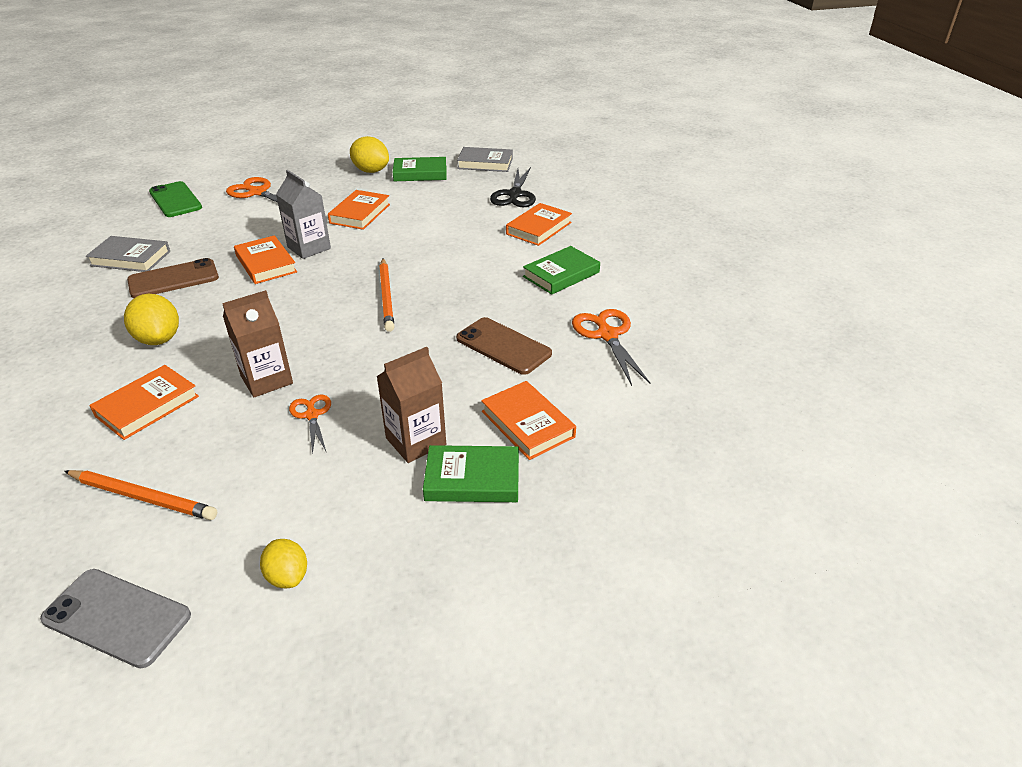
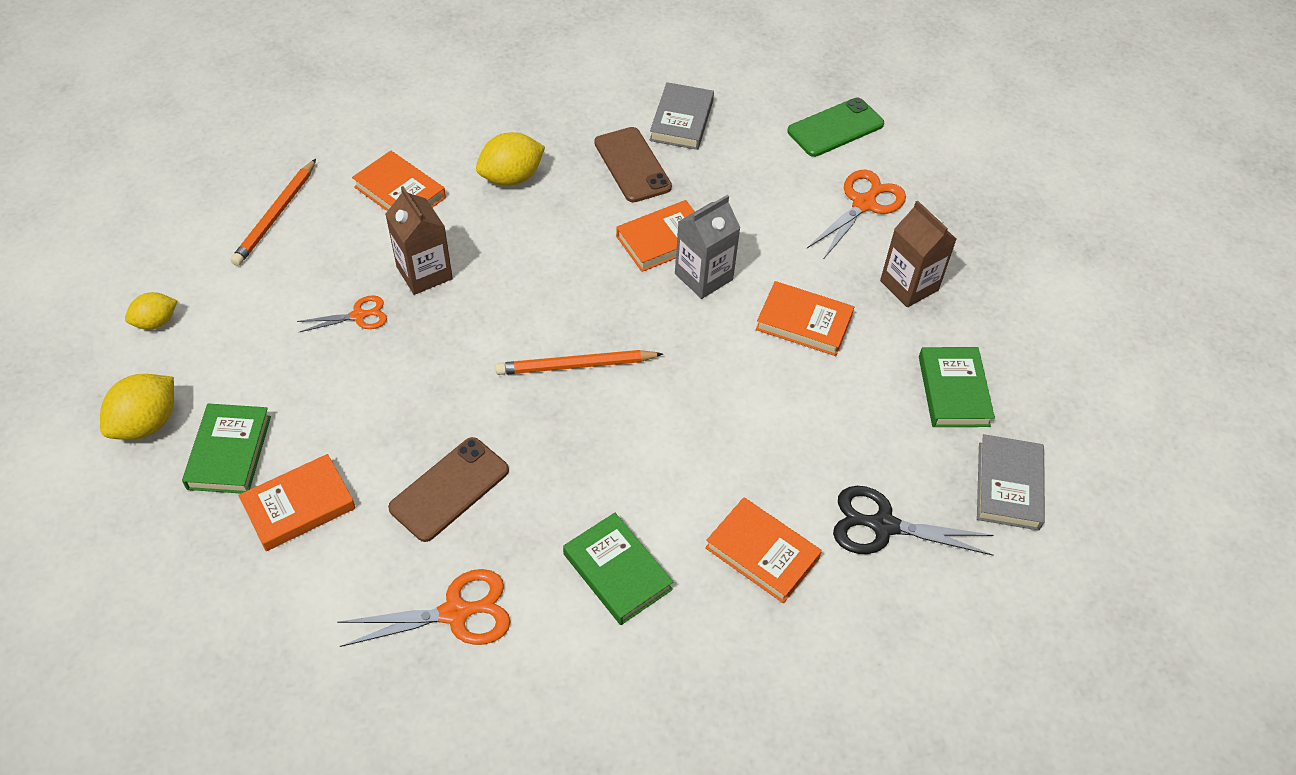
camera: 90 degrees right, 15 degrees up
(117, 617) = (152, 228): grey phone -> none
(371, 171) = (954, 326): yellow lemon -> yellow lemon (147, 423)
(416, 441) = (297, 404): brown carton -> brown carton (909, 285)

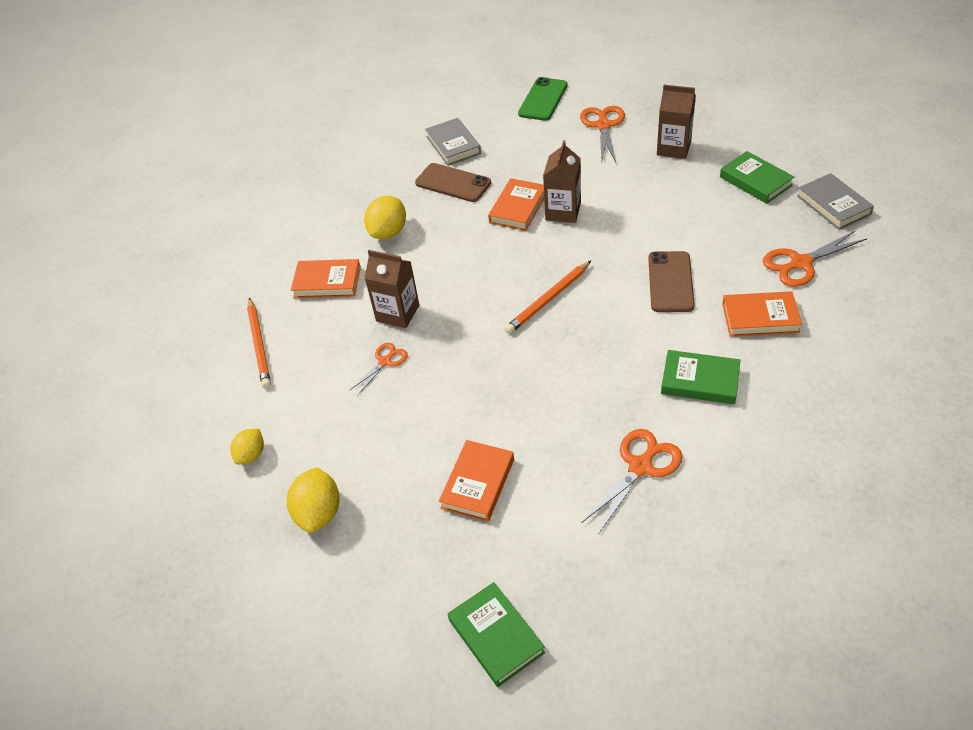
camera: 30 degrees left, 5 degrees down
(229, 452) = (396, 488): green book -> green book (496, 636)
(449, 489) = (556, 409): brown phone -> brown phone (670, 282)
(703, 276) = (563, 211): grey carton -> brown carton
(804, 322) = (643, 199): orange book -> none
(883, 525) = (800, 263): black scissors -> orange scissors

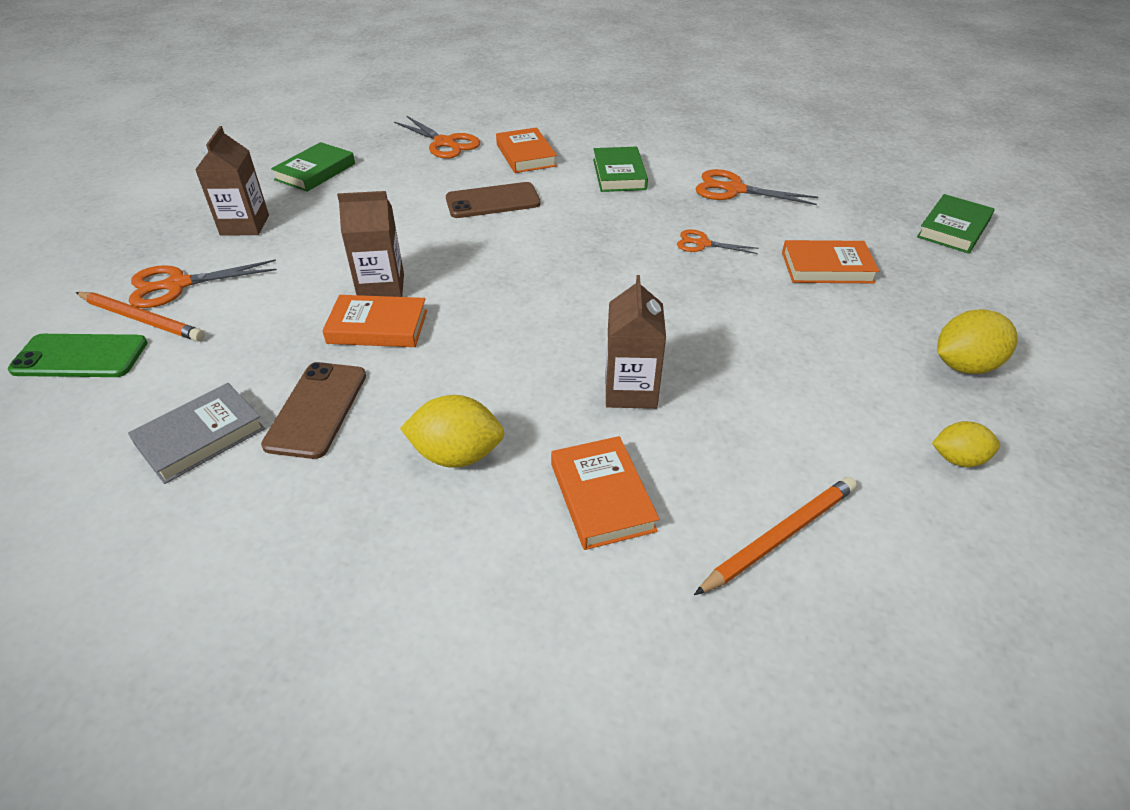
camera: 115 degrees left, 5 degrees down
(385, 362) = (721, 377): orange scissors -> orange scissors (703, 244)
(548, 299) = (550, 271): orange pencil -> orange pencil (141, 319)
(833, 205) = (355, 134): grey book -> none

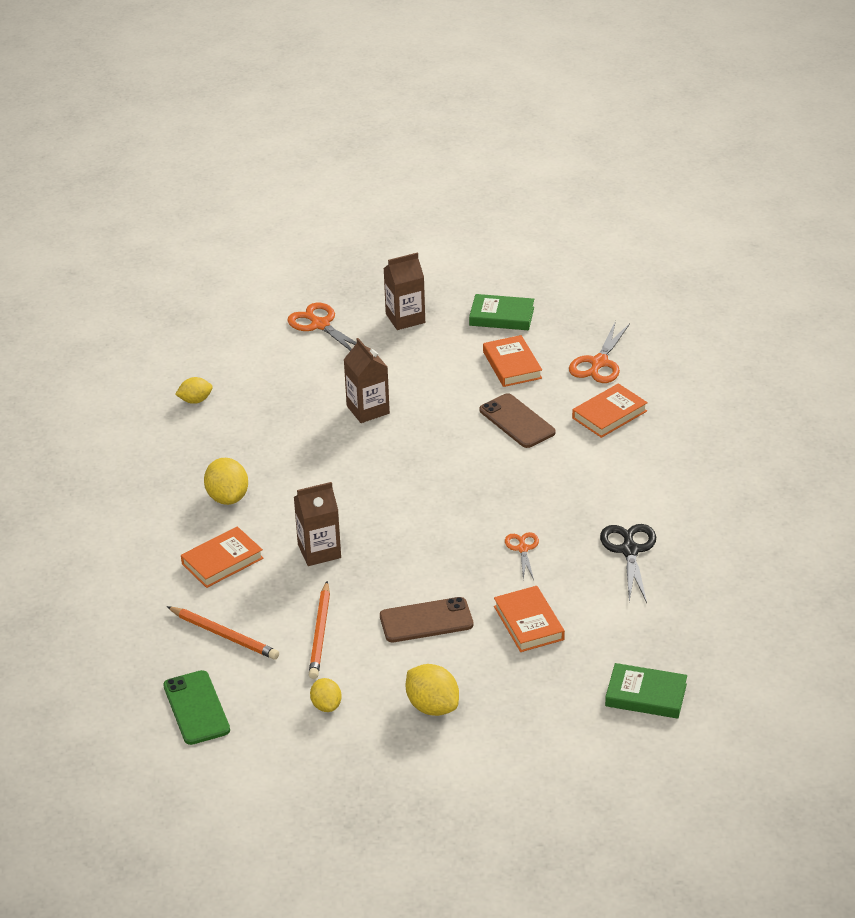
camera: 70 degrees right, 5 degrees down
(80, 356) = (234, 325): green phone -> green phone (196, 708)
(141, 319) = (279, 329): orange pencil -> orange pencil (320, 633)
(201, 437) = (195, 400): grey book -> yellow lemon
(317, 409) = (237, 432): brown phone -> brown phone (426, 620)
(377, 327) = (324, 425): orange book -> orange book (512, 365)
(619, 174) = (611, 477): green book -> none
(734, 190) = (629, 551): orange scissors -> black scissors

